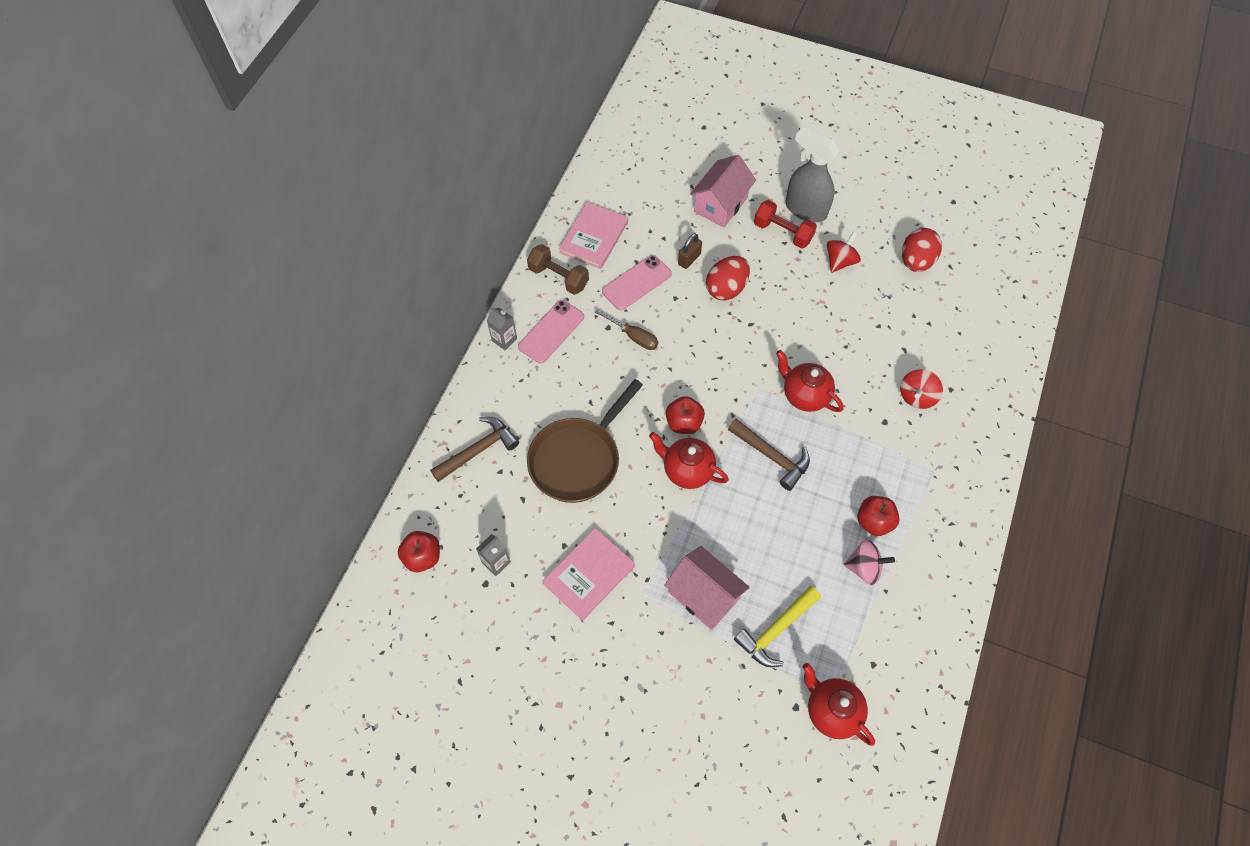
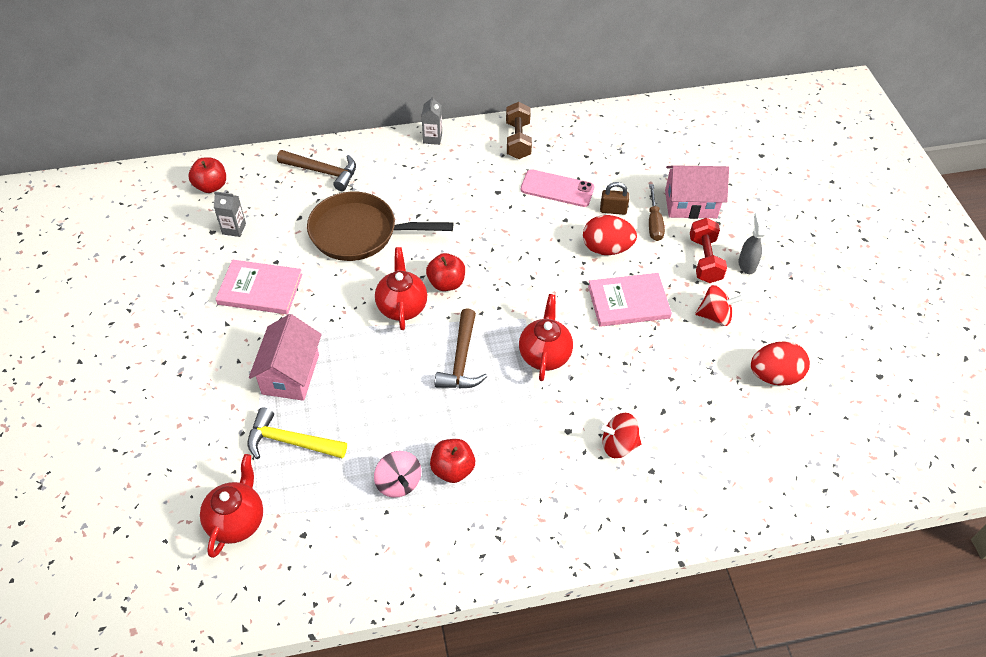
camera: 55 degrees right, 10 degrees down
(551, 332) = (463, 161): pink phone -> none
(594, 237) = (576, 142): pink book -> pink book (628, 302)
(633, 336) = (503, 211): brown screwdriver -> brown screwdriver (654, 223)
(805, 209) = (747, 264): grey spray bottle -> grey spray bottle, size x0.55

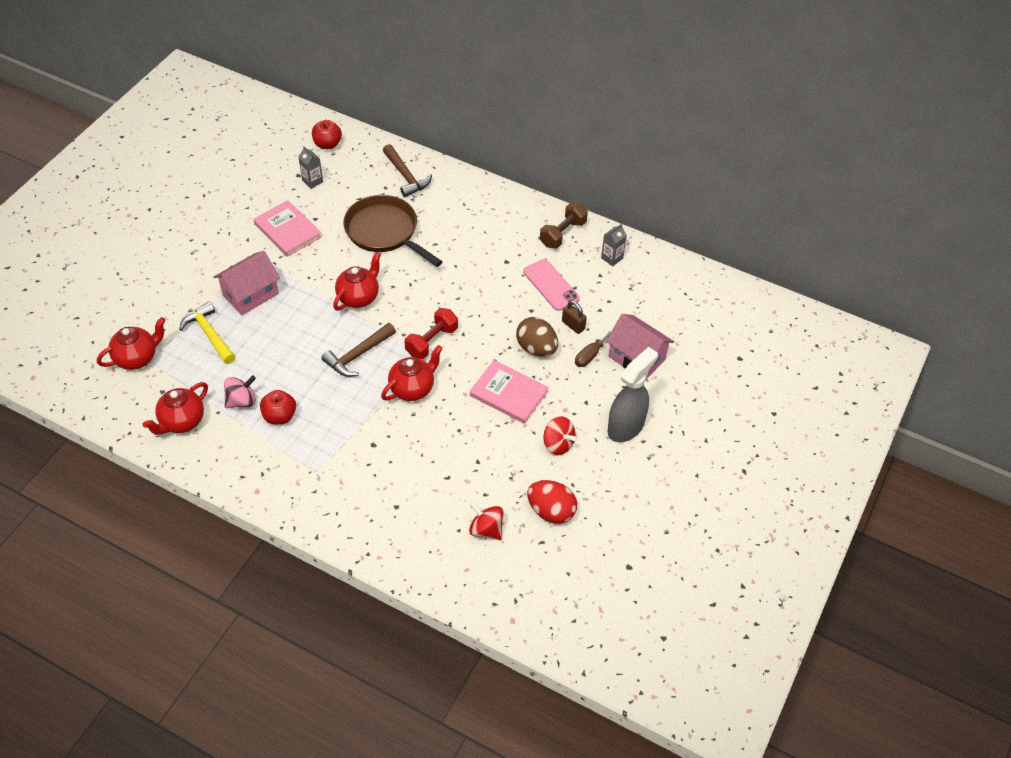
camera: 40 degrees right, 0 degrees up
(359, 549) = (182, 421): none -> red teapot
(398, 483) = (242, 401): pink spinning top -> pink spinning top turned 135 degrees counterclockwise
(432, 138) = (504, 196): grey carton -> grey carton (612, 258)
(446, 283) = (403, 300): red apple -> none
(606, 248) = (536, 348): red egg -> brown egg
(618, 445) = (394, 476): red spinning top -> red spinning top (486, 529)
(705, 260) = (598, 402): red dumbbell -> red dumbbell (432, 341)
(747, 264) = (626, 426): grey spray bottle -> grey spray bottle, size x1.83

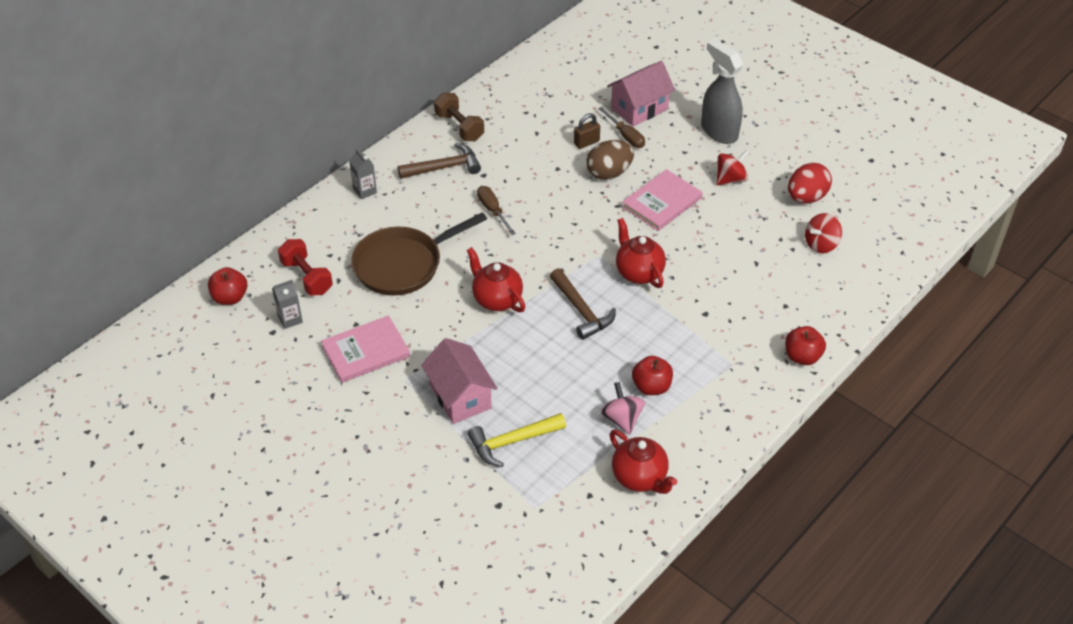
camera: 75 degrees left, 5 degrees down
(137, 358) = (530, 518): red teapot -> none
(334, 525) = (802, 357): none -> red apple
(406, 176) = (319, 234): brown hammer -> brown hammer (444, 167)
(432, 341) = (578, 249): red dumbbell -> red dumbbell (307, 277)
(463, 276) = (493, 210): none -> brown screwdriver
(551, 285) = (528, 148): pink phone -> none
(612, 258) = (506, 99): grey carton -> grey carton (365, 191)

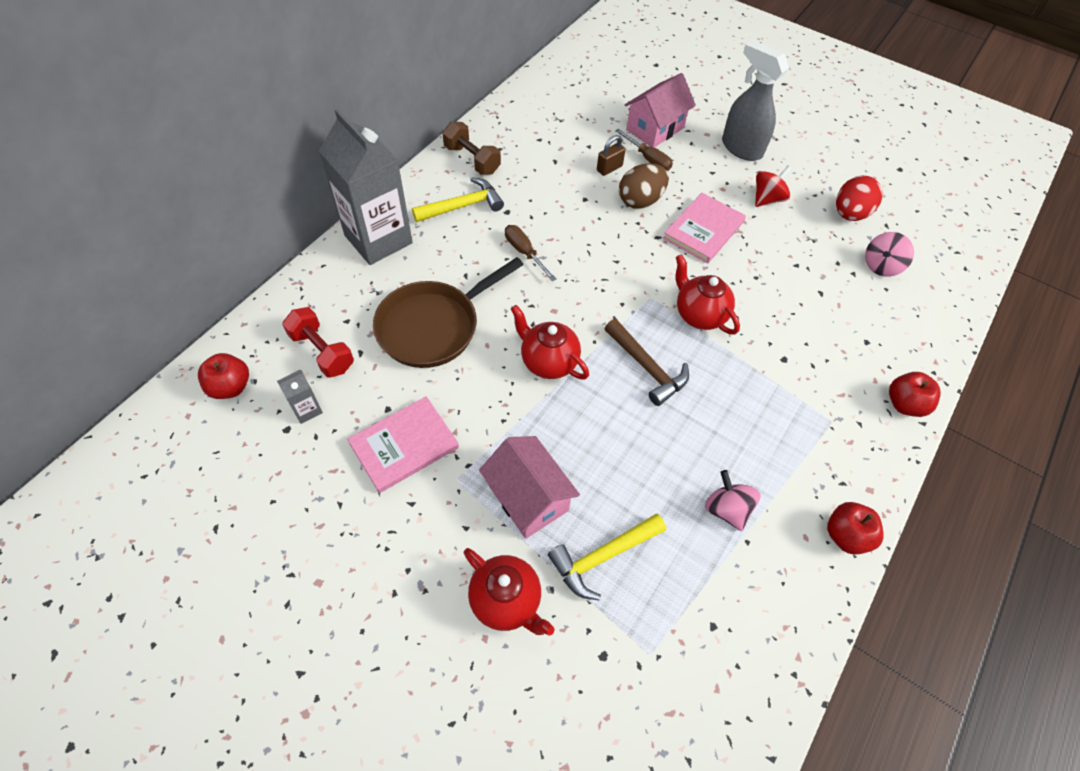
camera: 10 degrees left, 10 degrees up
(365, 191) = (378, 239): grey carton -> grey carton, size x2.48
(444, 167) = (463, 206): brown hammer -> yellow hammer
(640, 478) = (768, 592): red teapot -> red teapot (506, 601)
(651, 387) = (749, 461): red apple -> red apple (846, 535)
(821, 244) = (881, 266): red spinning top -> pink spinning top

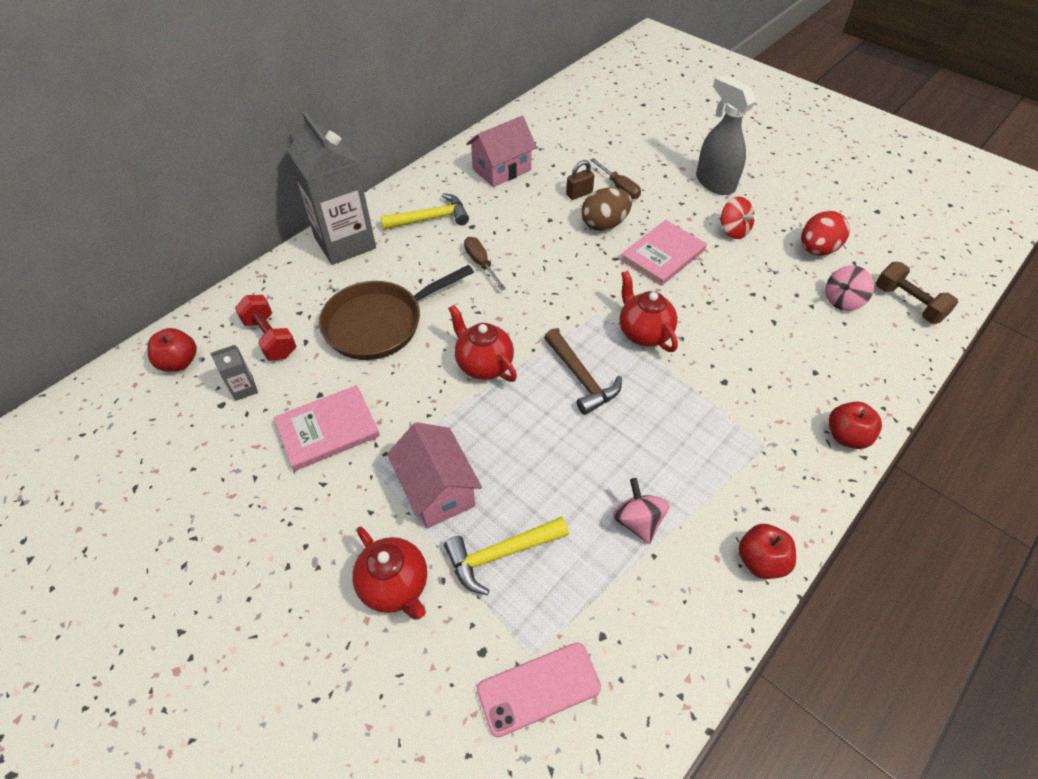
camera: 10 degrees right, 5 degrees down
(472, 160) = (448, 178): brown dumbbell -> brown dumbbell (908, 303)
(655, 129) = (631, 161): pink house -> pink house (502, 170)
(663, 684) = (538, 688): none -> pink phone
(767, 199) = (733, 231): red spinning top -> red spinning top turned 90 degrees clockwise

